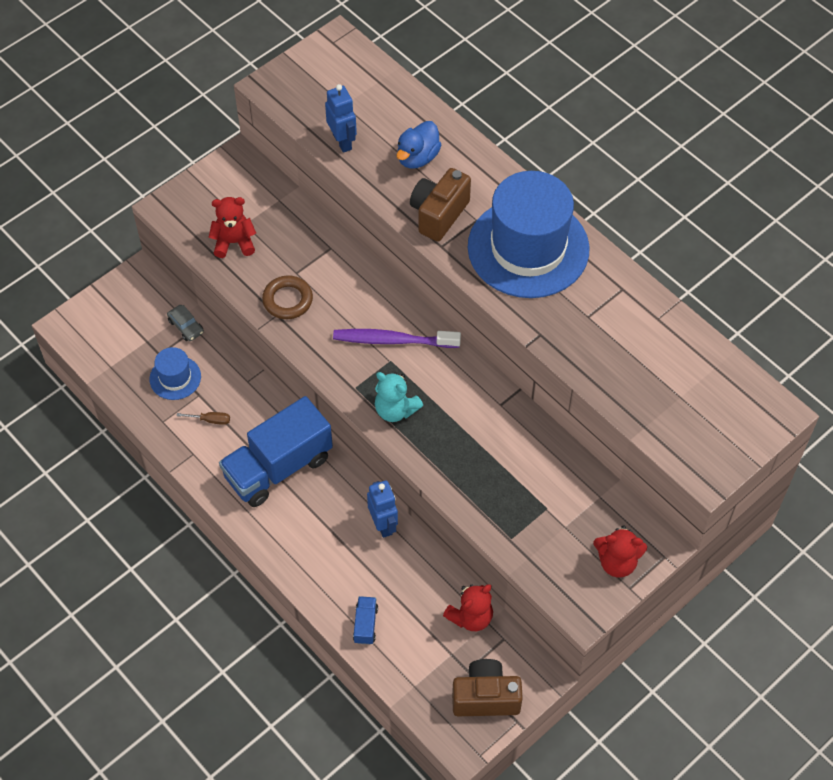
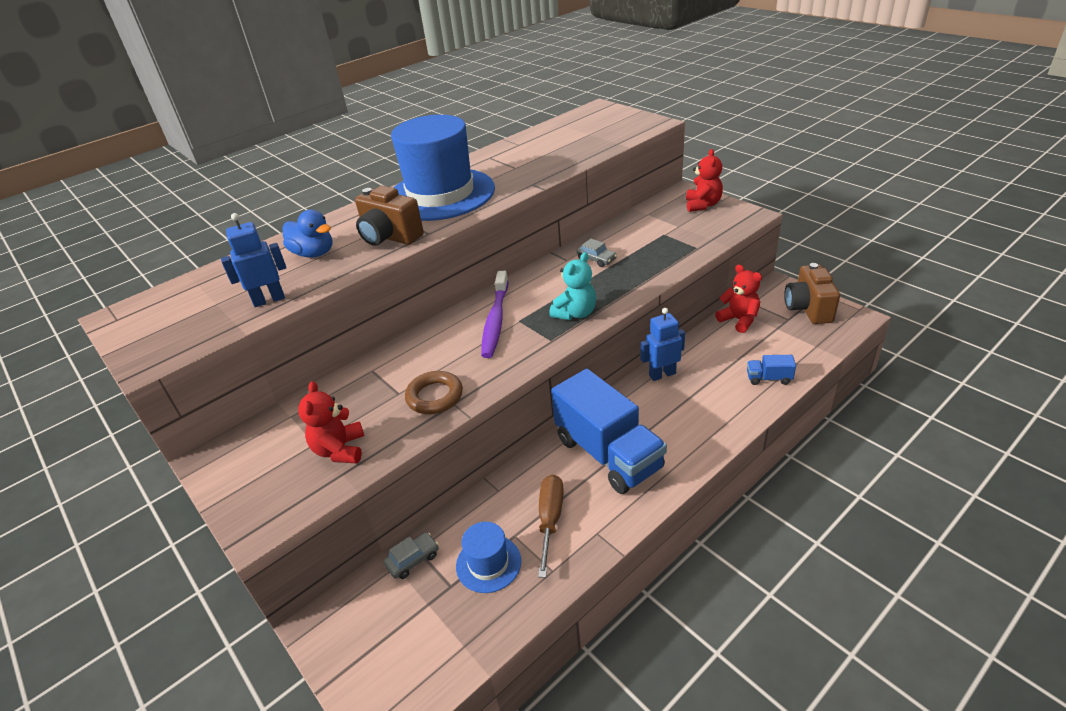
camera: 85 degrees left, 20 degrees down
(210, 420) = (550, 520): brown screwdriver -> brown screwdriver, size x1.79
(498, 434) = (596, 259): none -> grey car

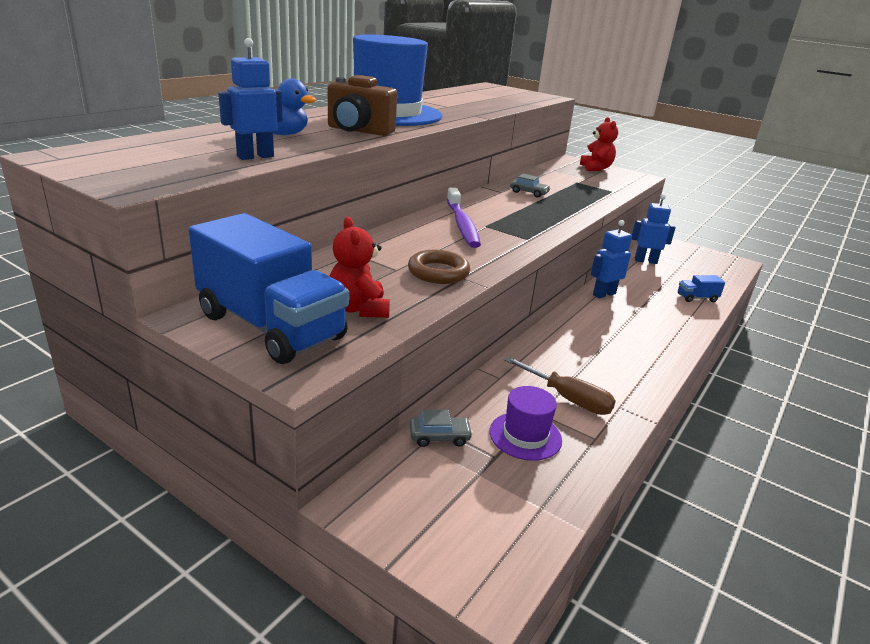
camera: 20 degrees left, 10 degrees down
(413, 560) = (439, 437): grey car -> grey car turned 45 degrees clockwise
(488, 563) = (525, 436): blue hat -> purple hat
(550, 520) = (567, 399): brown screwdriver -> brown screwdriver turned 135 degrees clockwise
(575, 313) = (537, 223): turquoise teddy bear -> none
(608, 454) = (591, 348): blue truck -> blue truck (270, 327)
(739, 320) = (645, 261): red teddy bear -> blue robot
(808, 309) = (696, 256): brown camera -> none

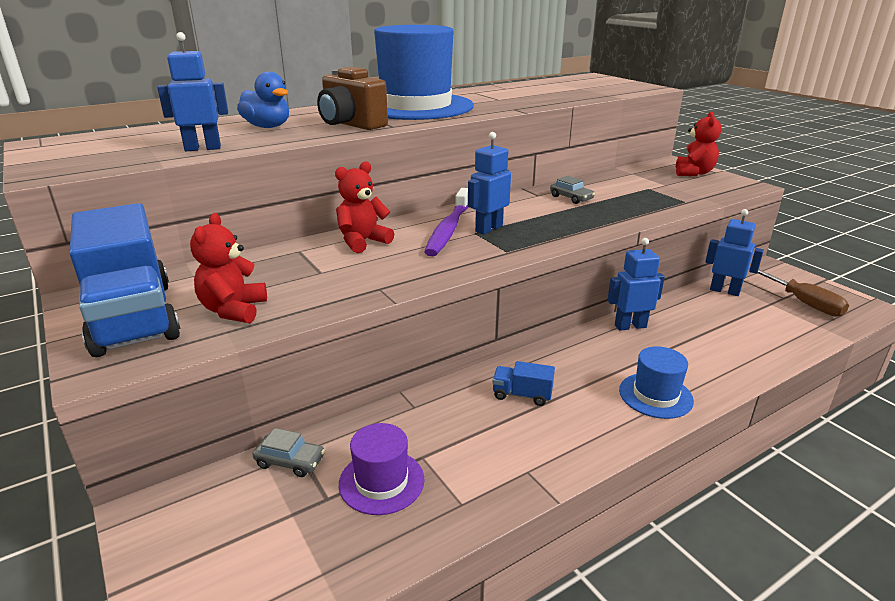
camera: 25 degrees right, 0 degrees up
(401, 240) = (362, 242): none -> red teddy bear
(438, 272) = (360, 280): brown ring -> none
(493, 222) = (488, 229): none -> blue robot
(567, 399) = (470, 447): brown screwdriver -> brown screwdriver (803, 303)
(659, 341) = (655, 395): none -> blue hat
(697, 298) = (760, 347): blue truck -> blue truck (522, 395)

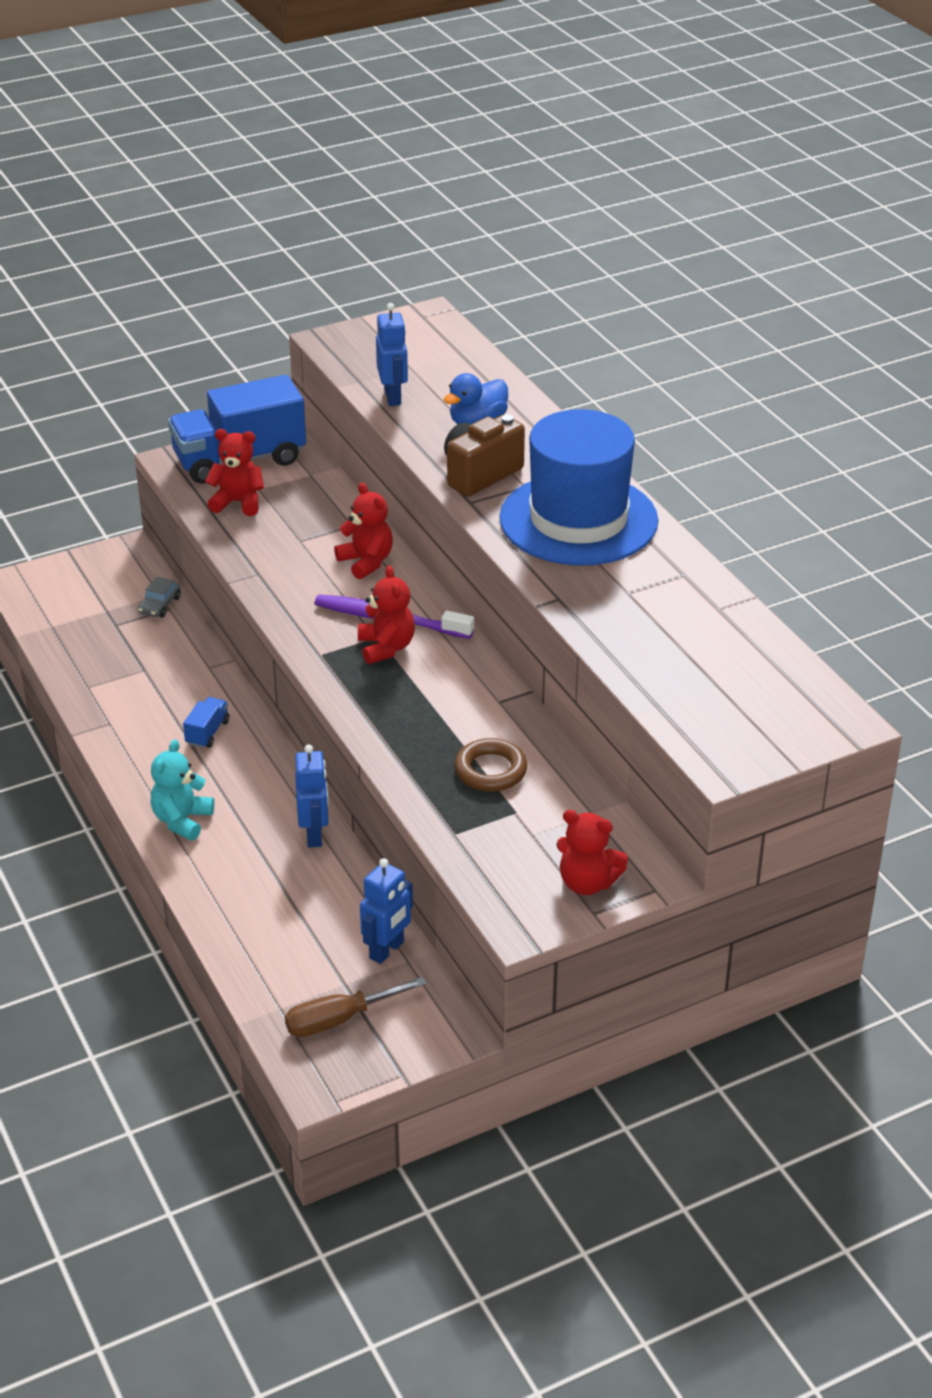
camera: 95 degrees right, 10 degrees up
(381, 481) = (123, 649): purple hat -> none
(488, 229) = (386, 648): blue robot -> red teddy bear
(571, 198) = (483, 728): grey car -> none
(614, 195) = (490, 770): none -> brown ring
(655, 395) = (182, 820): blue hat -> turquoise teddy bear

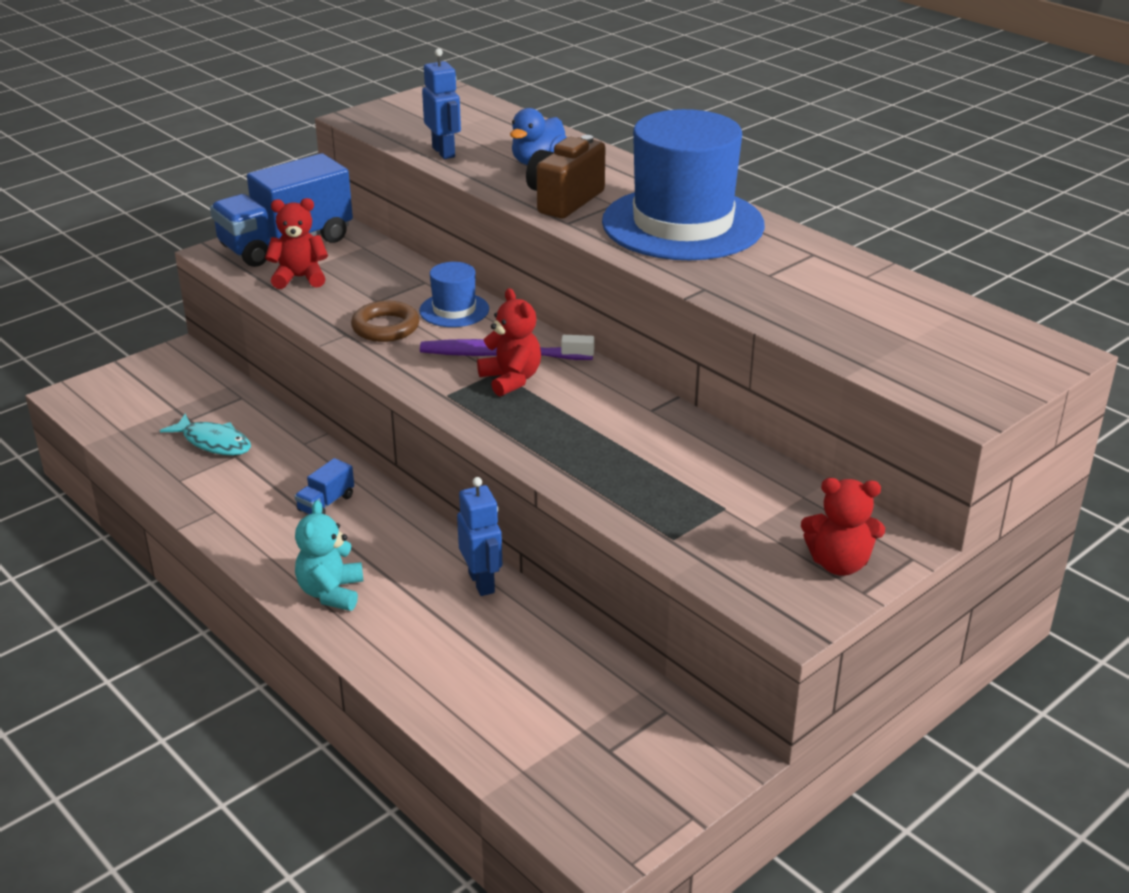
camera: 15 degrees left, 5 degrees down
(129, 653) = (213, 442): none -> turquoise fish
(159, 605) = (230, 395): grey car -> none
(207, 732) = (326, 503): blue truck -> blue truck turned 150 degrees counterclockwise
(339, 1019) = (594, 770): brown screwdriver -> none
(366, 562) = (454, 310): red teddy bear -> blue hat
(387, 950) = (613, 685): blue robot -> none
(490, 770) = (677, 473): brown ring -> brown ring (385, 327)

